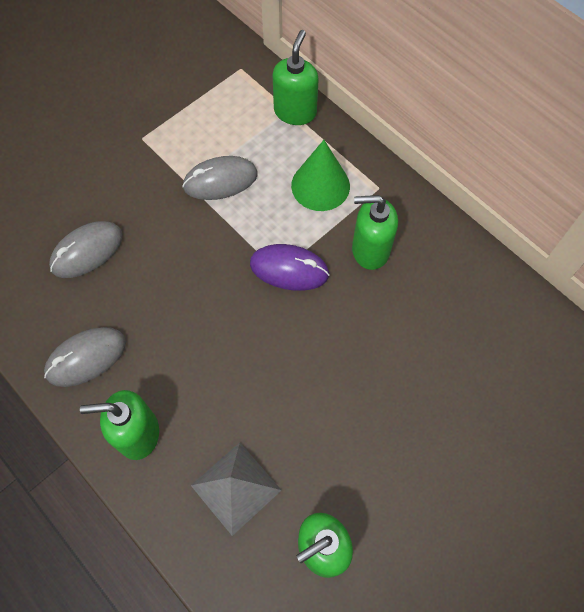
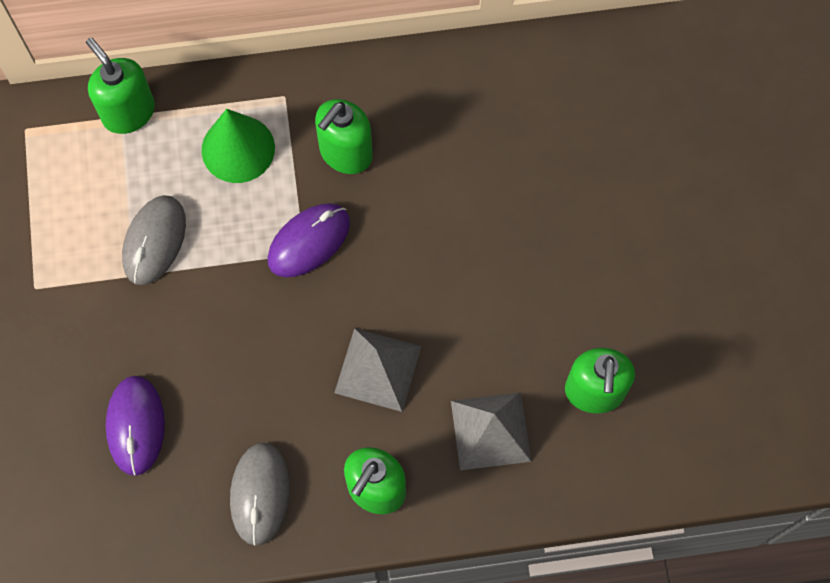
camera: 55 degrees left, 5 degrees up
(87, 251) = (136, 426): grey mouse -> purple mouse
(228, 375) = (378, 369): none -> grey pyramid

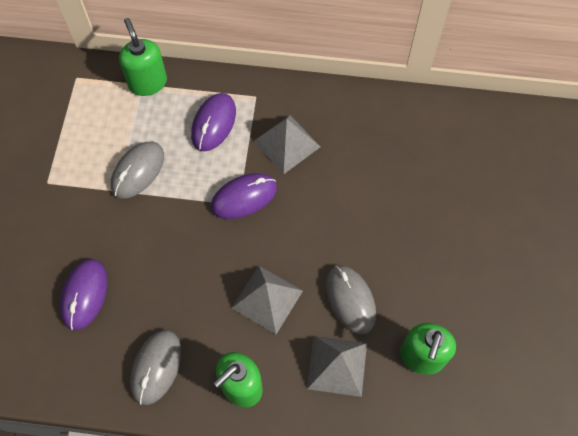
camera: 15 degrees right, 5 degrees down
(238, 149) = (214, 123): green cone -> purple mouse
(345, 153) = (286, 144): green soap dispenser -> grey pyramid
(485, 342) = (350, 300): none -> grey mouse

